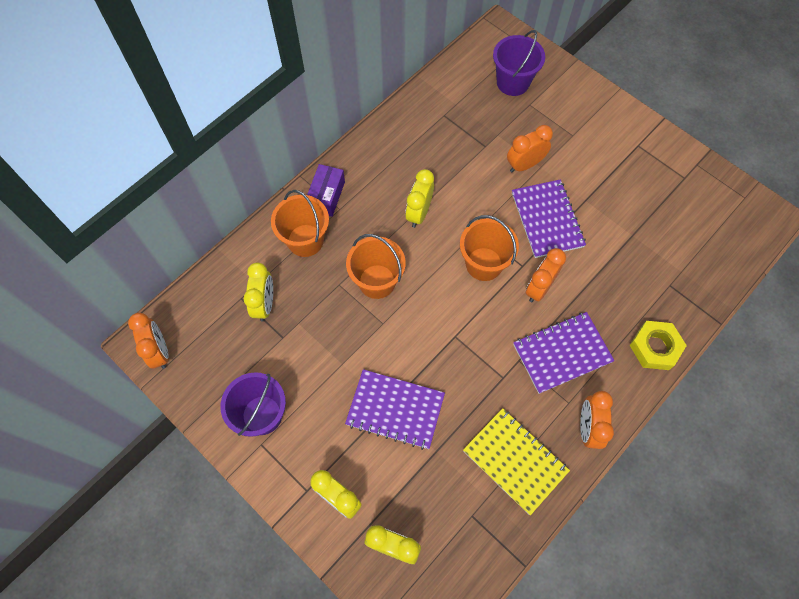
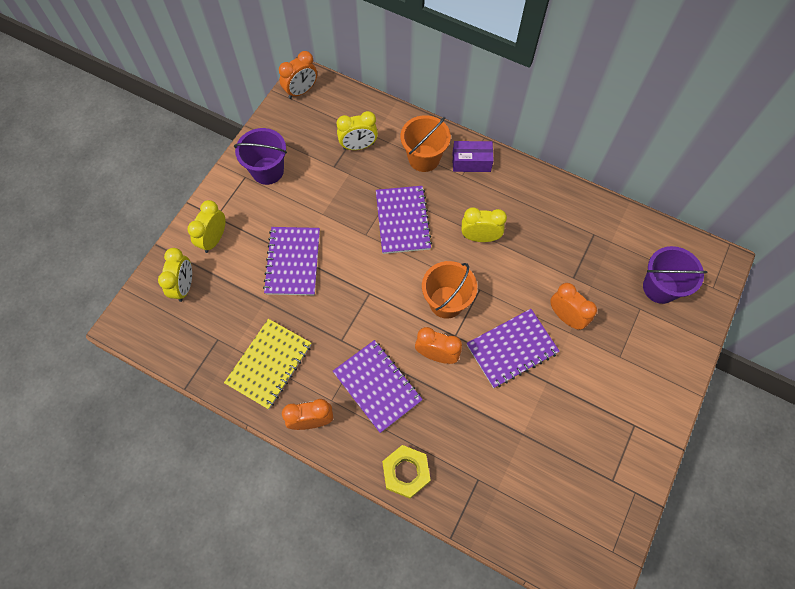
camera: 75 degrees right, 0 degrees up
(377, 281) = (402, 220): orange bucket -> purple notebook

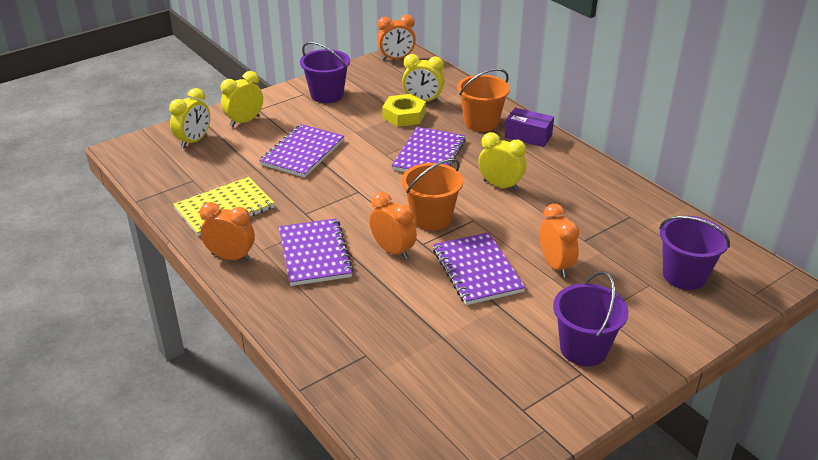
camera: 25 degrees right, 30 degrees down
(406, 472) = (293, 323): yellow nut -> yellow nut (404, 115)
(512, 349) = (477, 270): purple notebook -> purple notebook turned 75 degrees clockwise
(625, 399) = (583, 349): none -> purple bucket

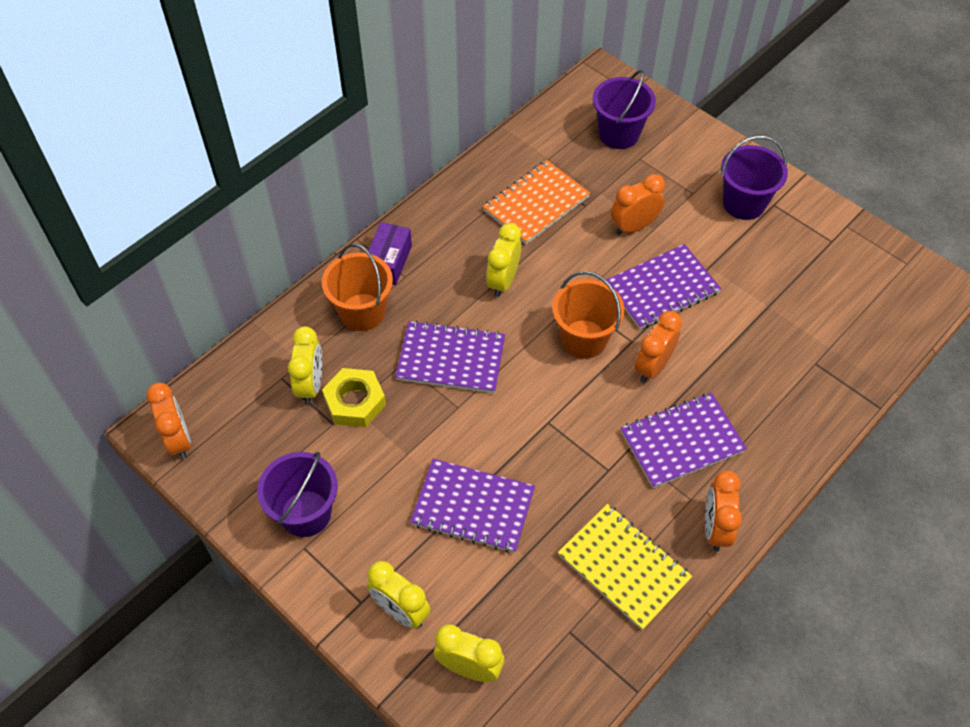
camera: 100 degrees left, 20 degrees up
(587, 212) = (536, 204): none -> orange notebook

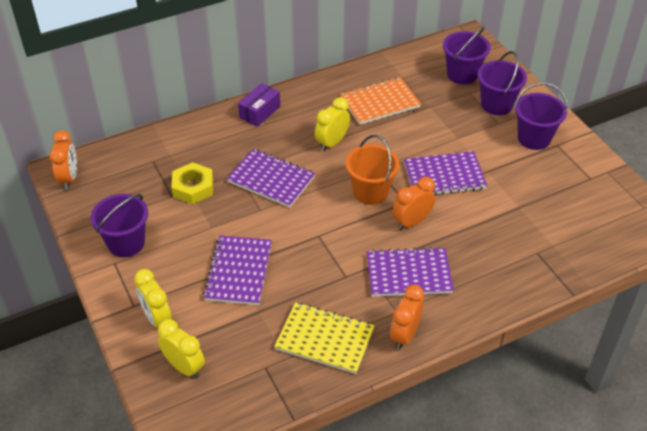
camera: 20 degrees right, 10 degrees down
(311, 385) = (169, 170): yellow clock -> none
(362, 312) = (226, 137): orange bucket -> none
(473, 507) = (239, 271): purple notebook -> purple notebook turned 60 degrees clockwise
(623, 567) = (325, 339): yellow notebook -> yellow notebook turned 45 degrees counterclockwise
(633, 226) = (443, 133): orange clock -> none
(679, 167) = (496, 104): none -> purple bucket

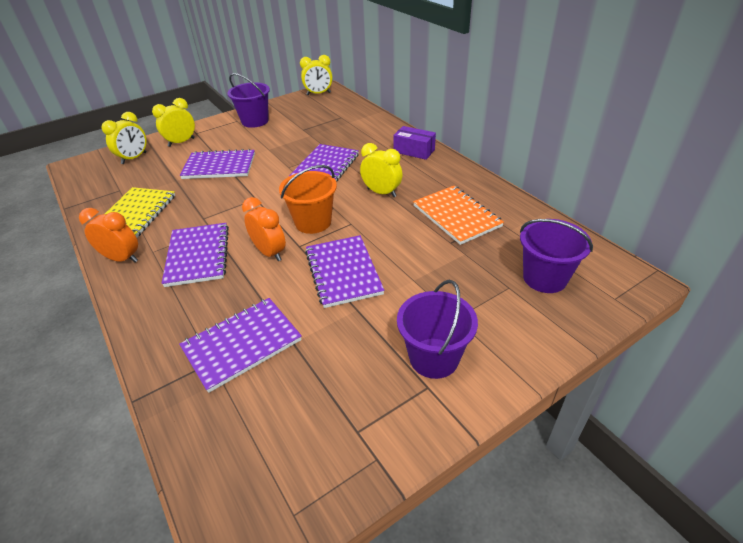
camera: 85 degrees right, 5 degrees down
(69, 178) = (318, 94): orange clock -> yellow clock
(193, 187) = (313, 136): yellow nut -> none
(496, 104) = (494, 315): purple bucket -> none
(520, 235) = (242, 344): none -> purple notebook

